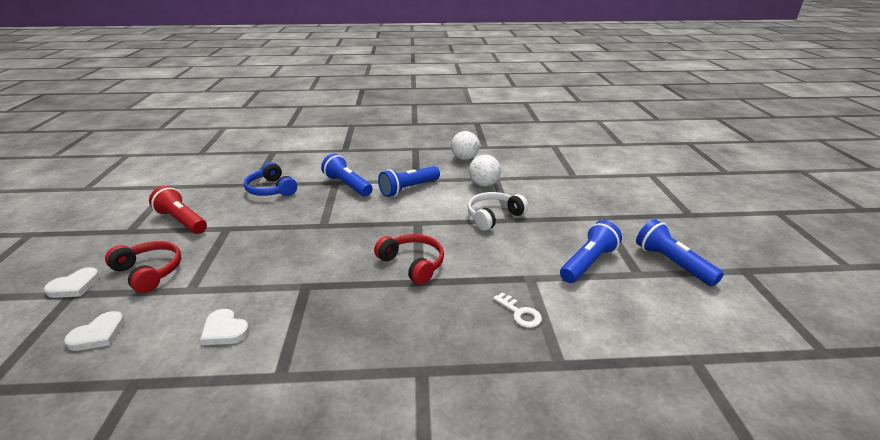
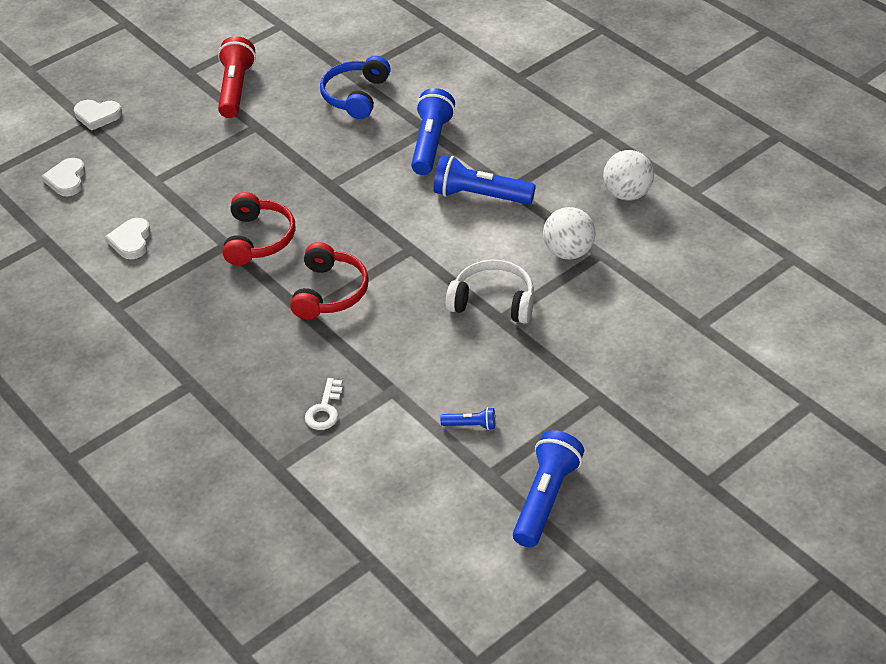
camera: 55 degrees right, 15 degrees up
(98, 334) = (67, 180): white heart -> white heart turned 90 degrees clockwise
(149, 272) = (151, 138): red headphones -> red headphones (259, 239)
(588, 263) = (471, 425): blue flashlight -> blue flashlight, size x0.47

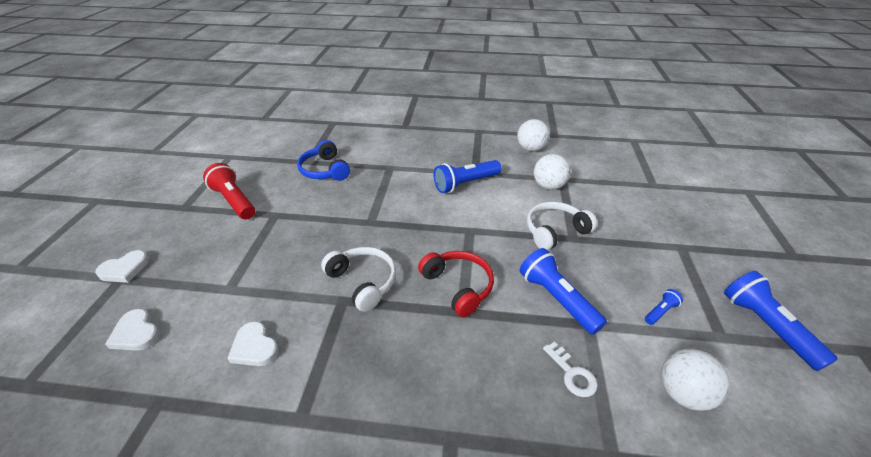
camera: 45 degrees left, 5 degrees down
(259, 239) = (363, 282): red headphones -> white headphones
(386, 477) = (682, 393): none -> white ball
(431, 143) = (402, 172): blue flashlight -> blue flashlight (557, 299)

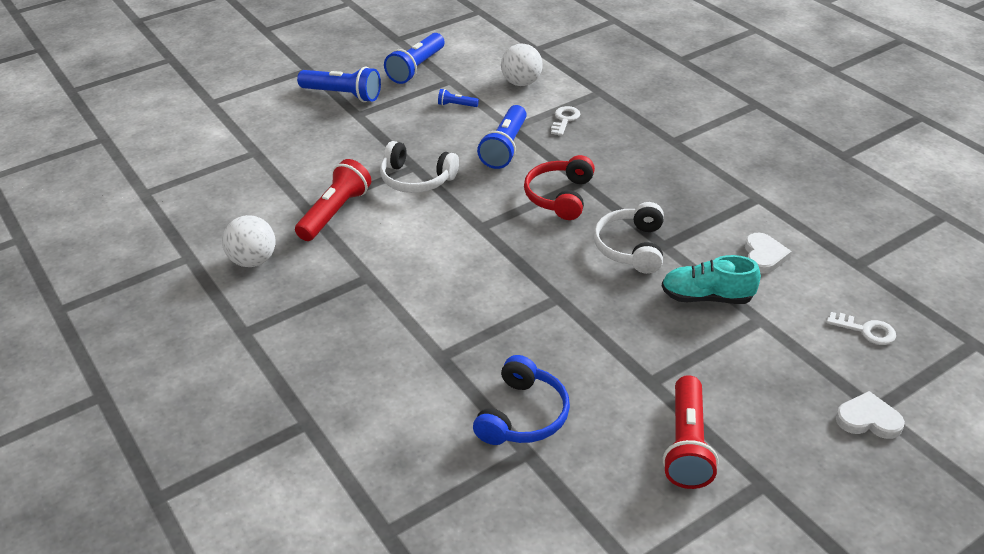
camera: 130 degrees left, 0 degrees up
(136, 333) = (866, 330): white heart -> white key
(278, 280) = (706, 297): none -> turquoise shoe
(465, 184) = (401, 272): blue flashlight -> blue flashlight (343, 95)
(548, 186) = (335, 213): white ball -> red flashlight

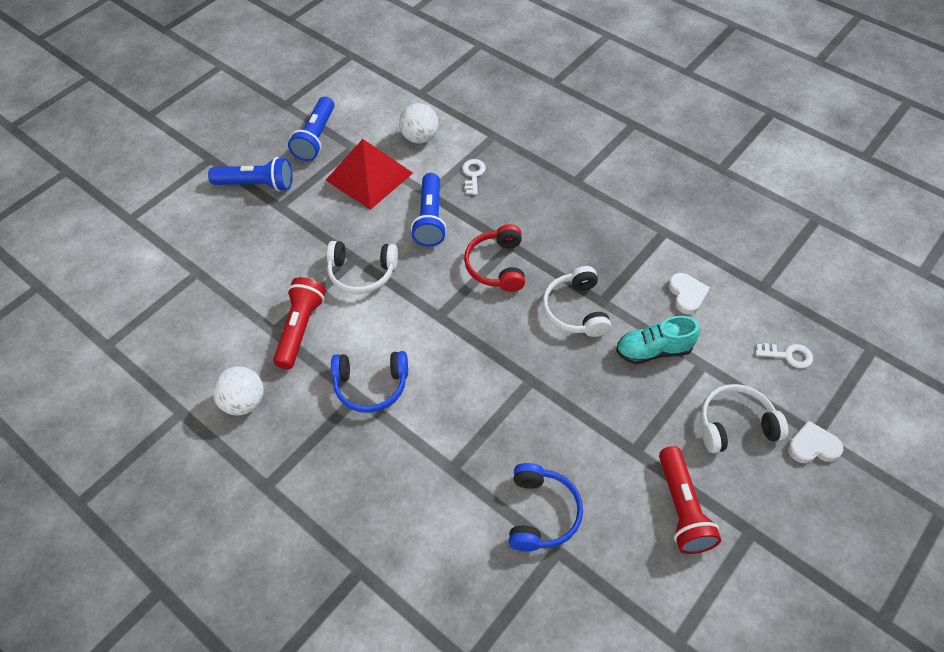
camera: 15 degrees left, 15 degrees up
(386, 271) = (371, 386): none -> blue headphones
(456, 105) = (369, 176): blue flashlight -> red pyramid
(779, 381) = (735, 425): none -> white headphones

